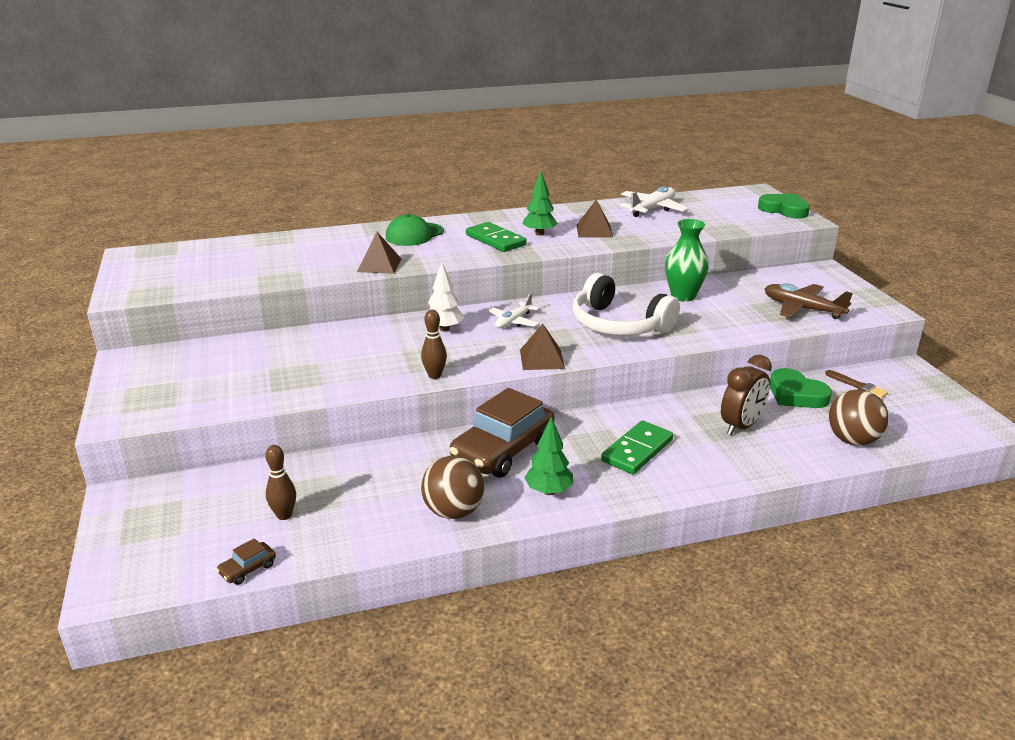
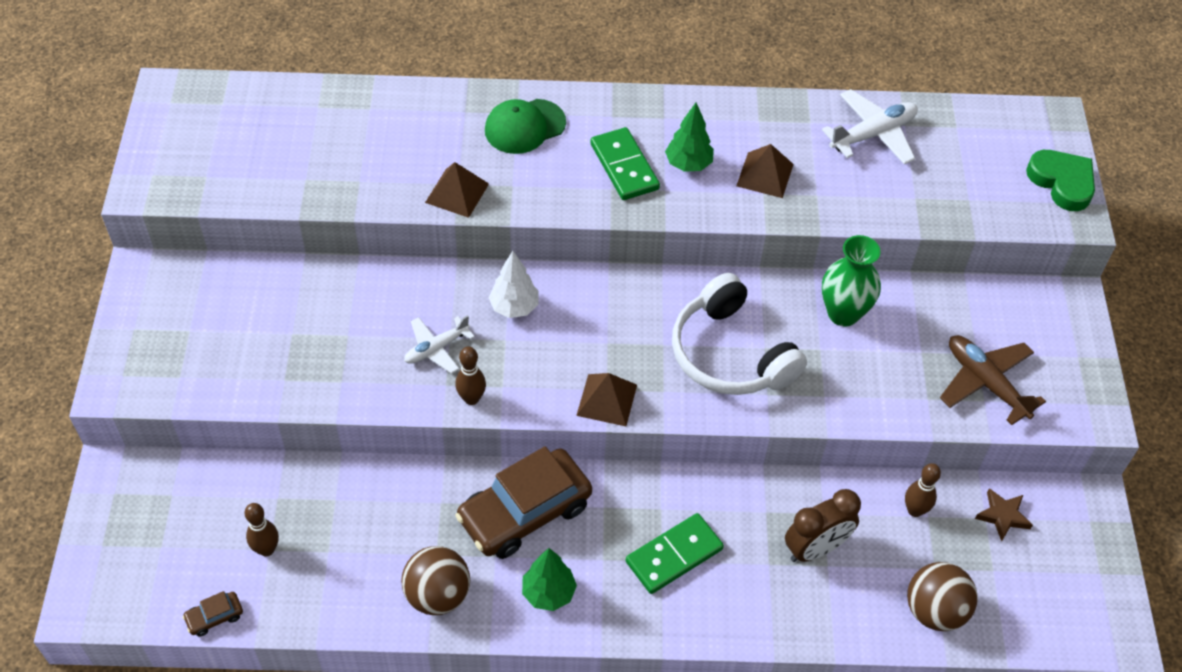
camera: 15 degrees right, 25 degrees up
(513, 321) = (603, 313): white plane -> white plane (436, 348)
(796, 394) = (914, 510): green heart -> brown bowling pin
(857, 386) = (1002, 516): brown brush -> brown star

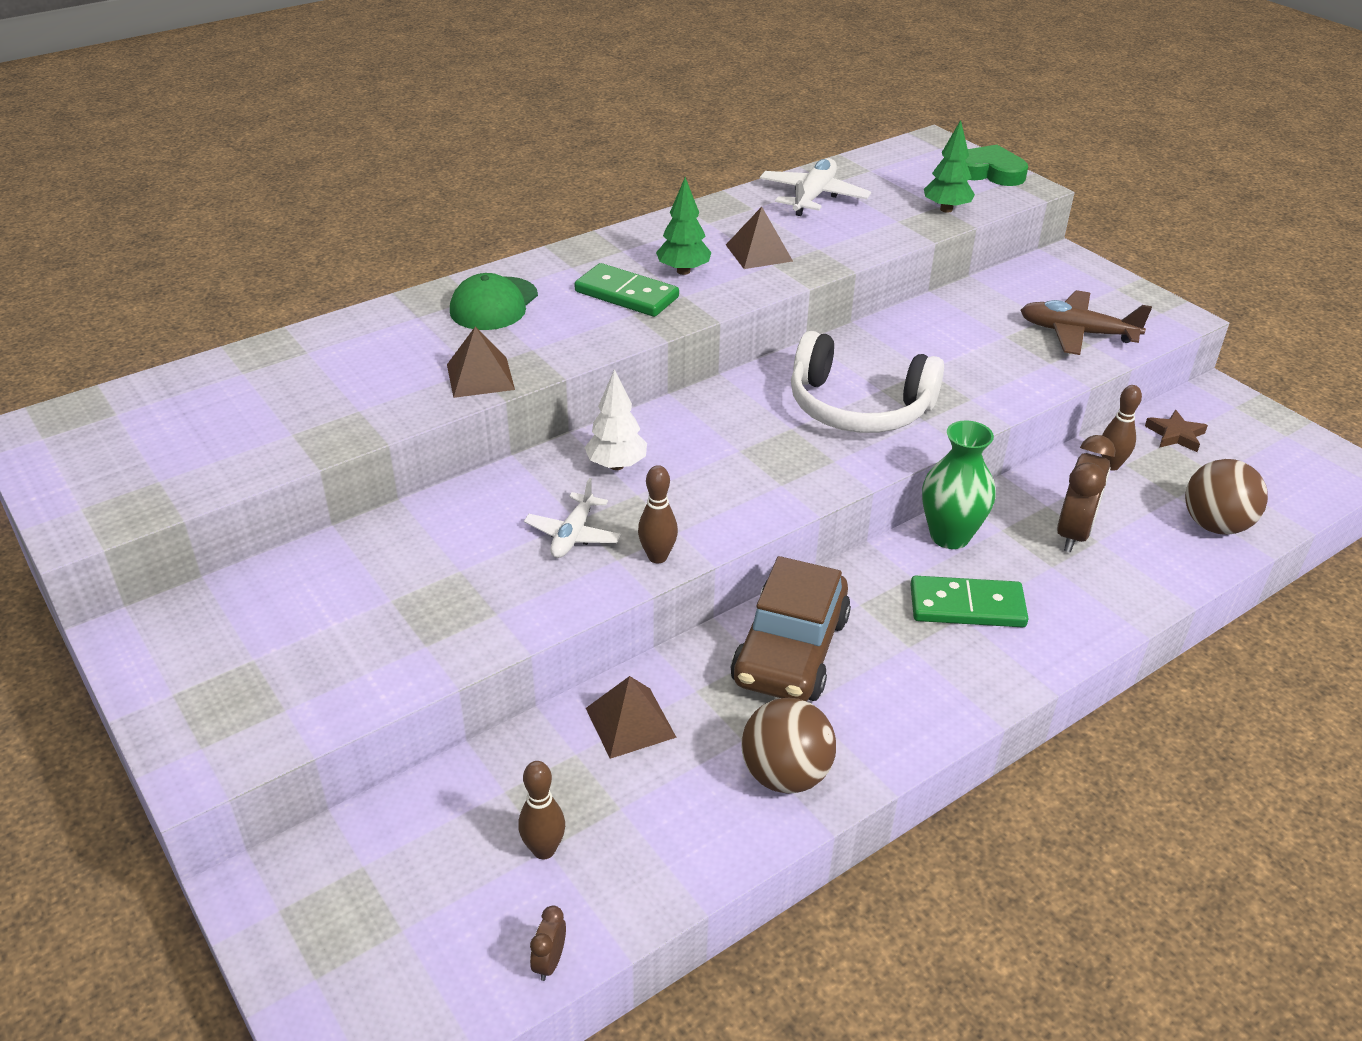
camera: 35 degrees left, 15 degrees down
(214, 617) = (549, 962): brown car -> brown clock
(548, 593) = (892, 705): green tree -> green tree (946, 209)
(607, 400) = (791, 492): brown pyramid -> brown pyramid (630, 722)
(674, 555) = (967, 606): green domino -> green domino turned 75 degrees clockwise
(843, 313) = (914, 339): green vase -> green vase (949, 536)

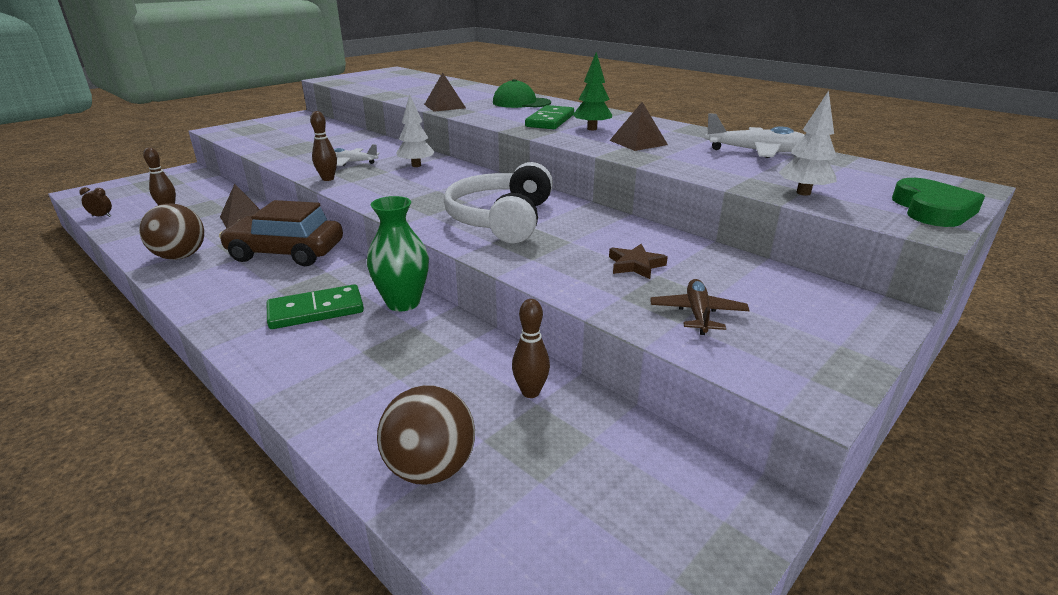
camera: 80 degrees right, 10 degrees down
(946, 209) = (803, 193): green tree -> white tree
(967, 606) = (316, 311): green domino -> green domino turned 75 degrees clockwise
(1073, 534) = (409, 364): brown clock -> none
(1077, 333) = (697, 314): brown plane -> brown plane, size x0.66
(1175, 435) = (615, 448): brown star -> brown star (635, 265)

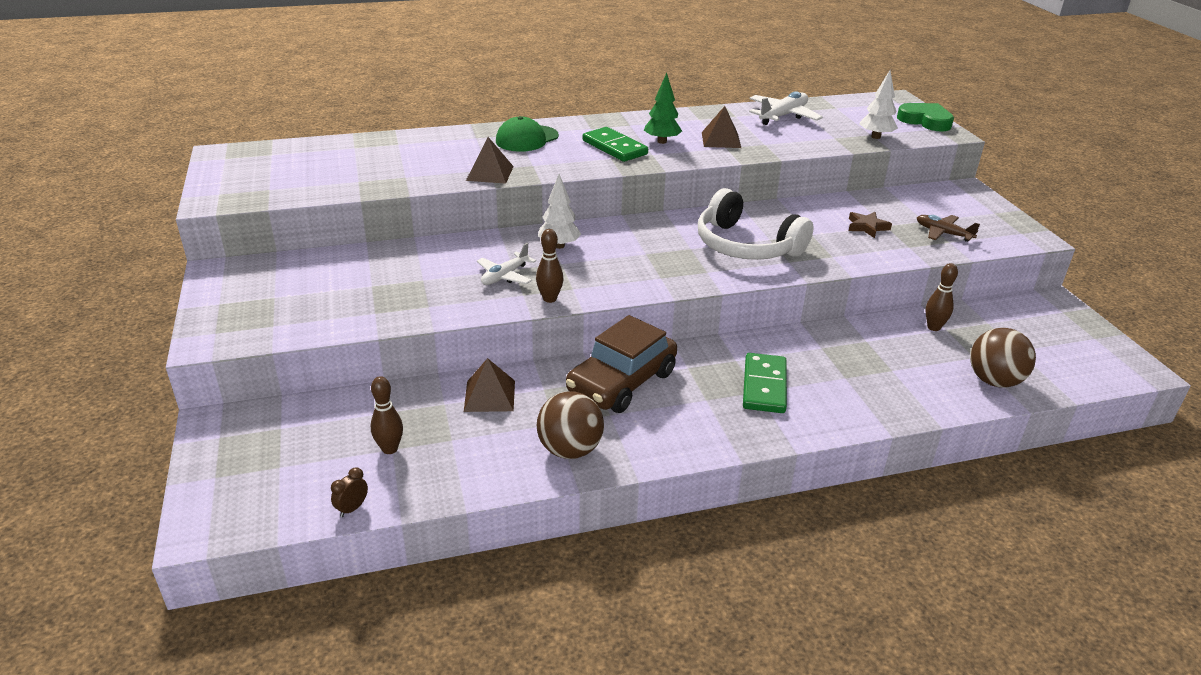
camera: 60 degrees left, 5 degrees up
(403, 303) = (780, 343): green vase -> none

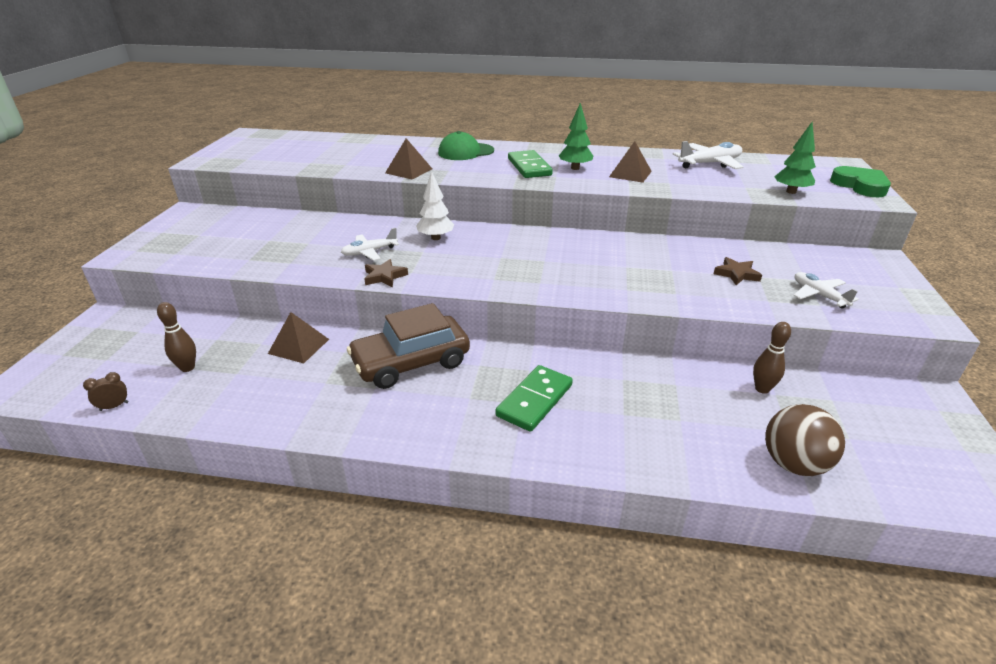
camera: 25 degrees right, 0 degrees up
(549, 299) = (384, 276): brown bowling pin -> brown star
(570, 450) = (313, 409): brown ball -> none
(746, 245) = (598, 268): white headphones -> none
(875, 137) = (791, 192): white tree -> green tree
(943, 233) = (819, 295): brown plane -> white plane

